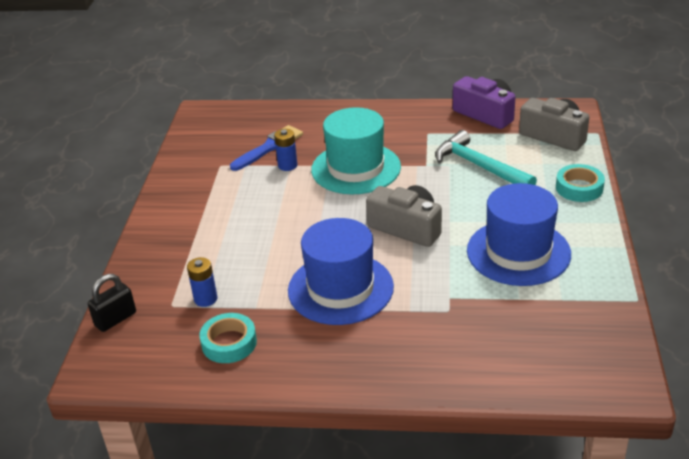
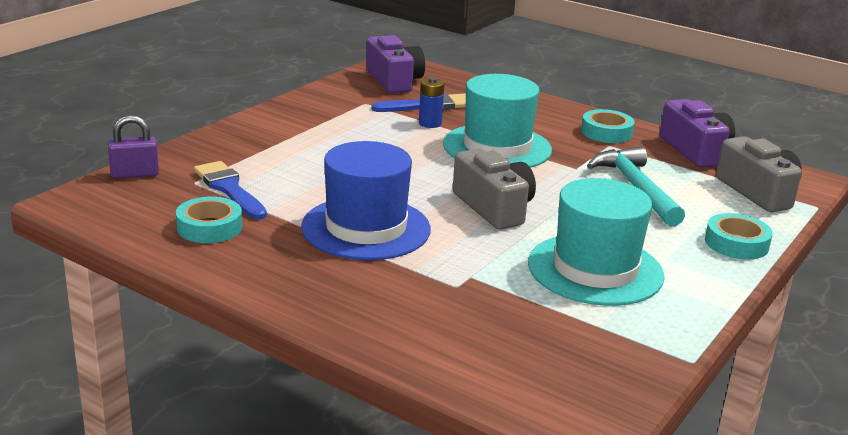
camera: 25 degrees right, 10 degrees down
(115, 319) = (135, 174): black padlock -> purple padlock
(205, 299) = (229, 189): blue battery -> blue brush
(219, 132) = (394, 81): none -> purple camera
(415, 121) = (606, 132): none -> turquoise tape
(518, 252) = (595, 269): blue hat -> turquoise hat

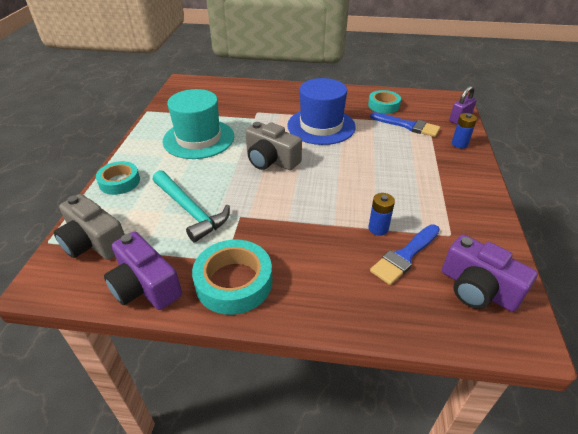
camera: 155 degrees right, 15 degrees up
(204, 151) = (459, 144): none -> blue battery
(497, 147) = (308, 218): turquoise hat -> none
(606, 132) = (234, 282): turquoise tape -> turquoise tape, size x1.52

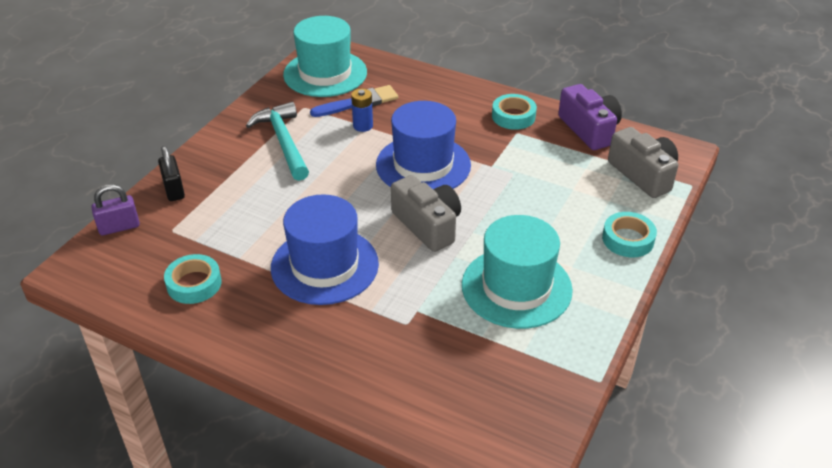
camera: 160 degrees left, 0 degrees up
(190, 210) = (542, 184): turquoise hammer -> turquoise hammer (283, 142)
(234, 282) = (513, 116): turquoise tape -> turquoise tape, size x0.66
(299, 203) = (423, 165): none -> blue hat
(407, 126) = (203, 234): blue brush -> none
(459, 144) = (174, 190): blue battery -> black padlock
(477, 288) = (325, 73): purple camera -> turquoise hat

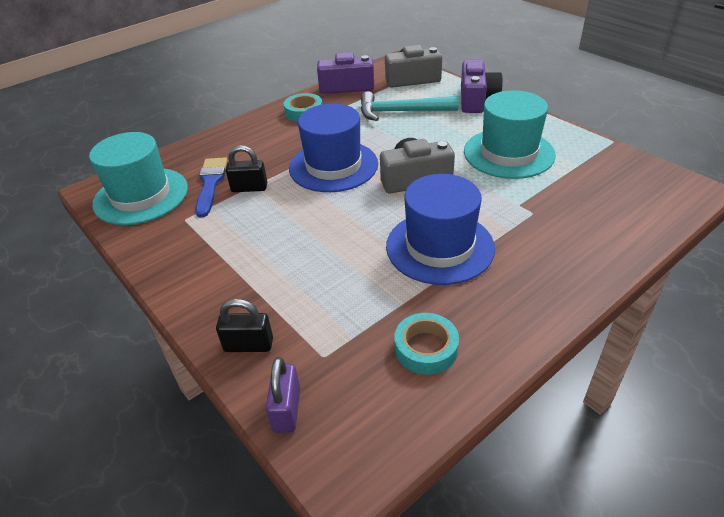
camera: 65 degrees left, 0 degrees up
(283, 142) = (231, 243): turquoise hammer -> turquoise hammer (401, 112)
(363, 126) = (249, 188): blue battery -> black padlock
(628, 239) = (476, 100): turquoise tape -> purple camera

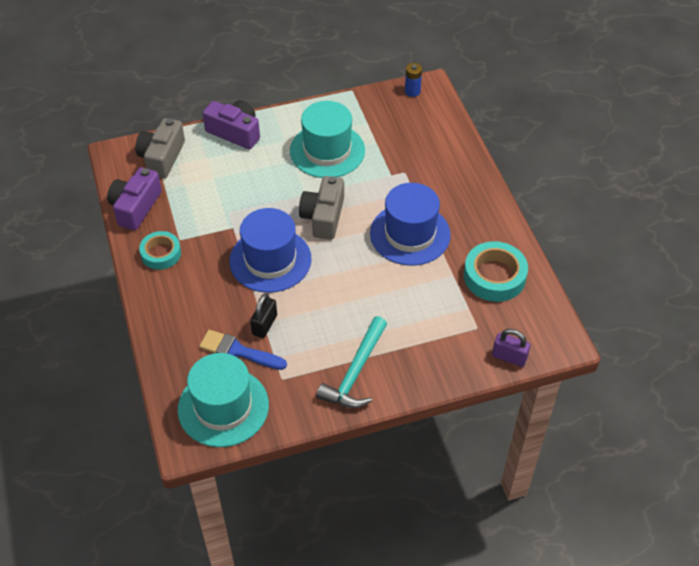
camera: 70 degrees left, 10 degrees up
(249, 345) = (448, 364): black padlock -> none
(401, 112) = (216, 187): turquoise hammer -> turquoise hammer (356, 372)
(426, 348) = (494, 276): turquoise tape -> turquoise tape, size x1.52
(668, 180) = (412, 91): none -> blue battery

